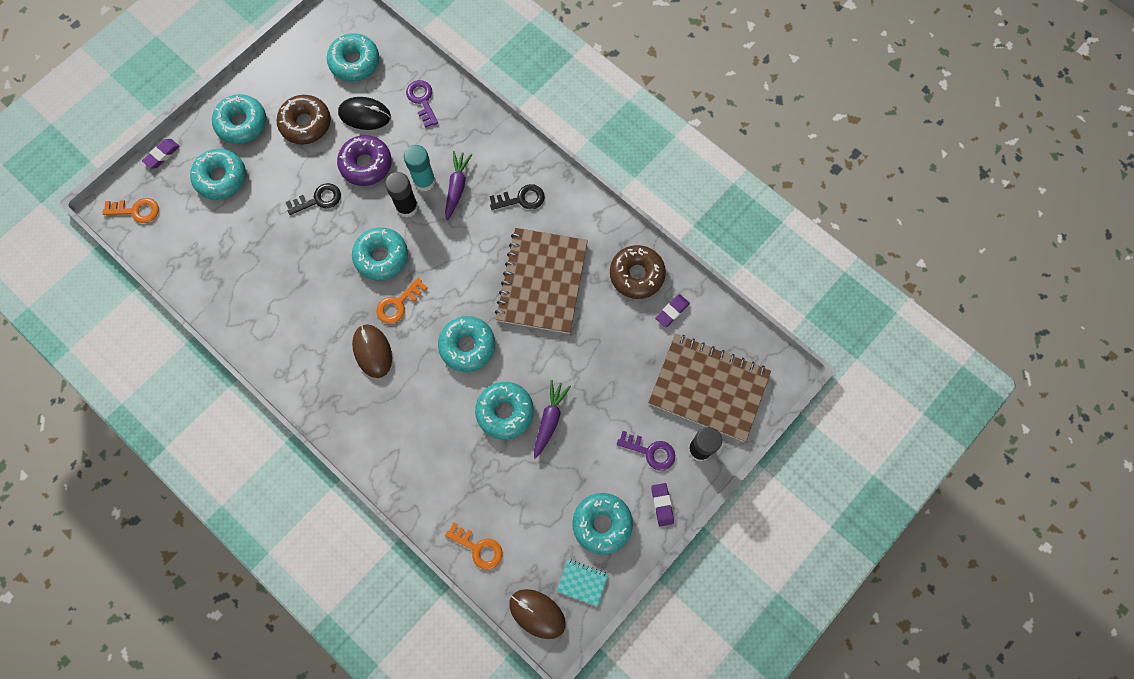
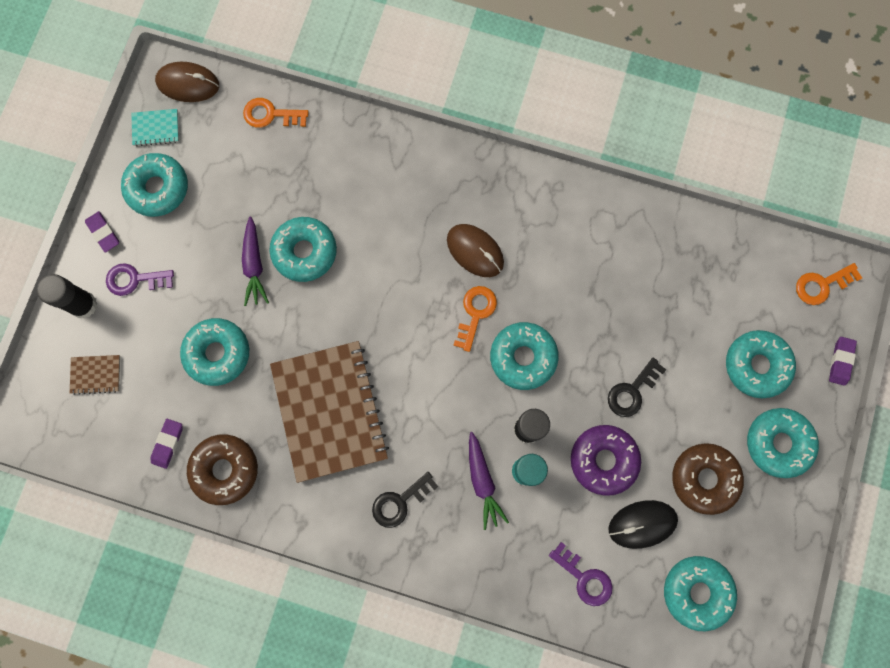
camera: 155 degrees right, 5 degrees up
(467, 346) = (377, 302): turquoise donut -> turquoise donut (217, 353)
(708, 388) = (96, 374): brown notebook -> brown notebook, size x0.40

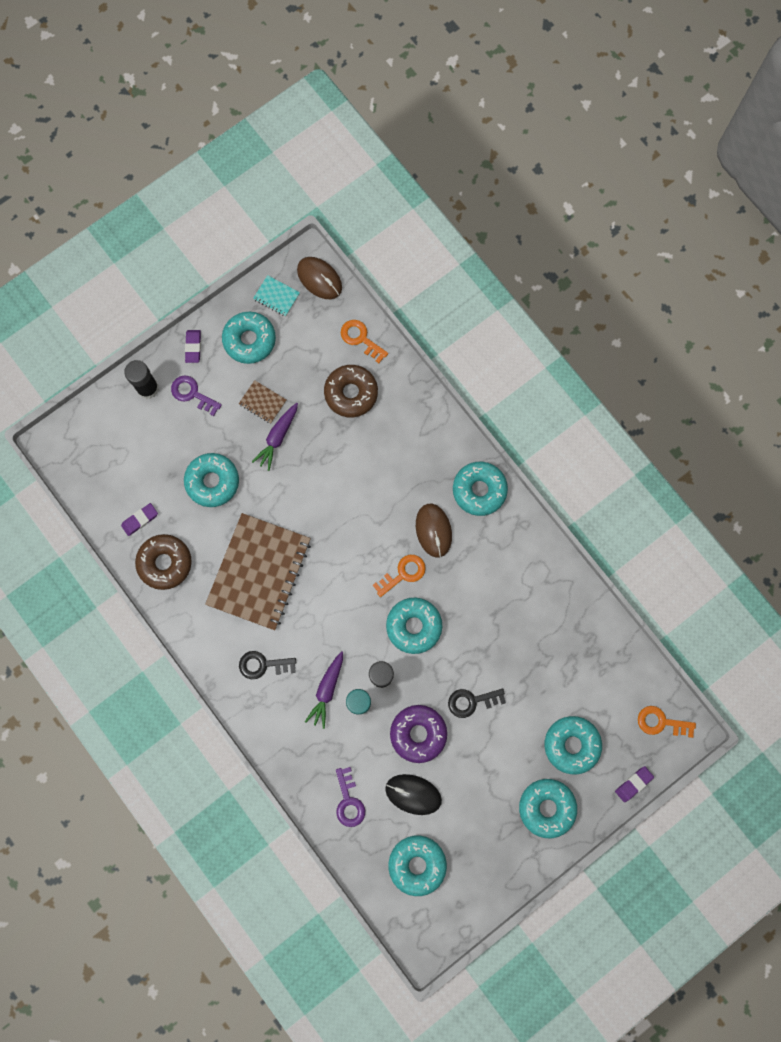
camera: 35 degrees right, 0 degrees up
(96, 374) = (125, 441): brown notebook -> brown notebook (262, 402)
(305, 252) = (317, 451): turquoise donut -> turquoise donut (479, 490)
(704, 478) = (477, 794): brown donut -> brown donut (351, 393)

